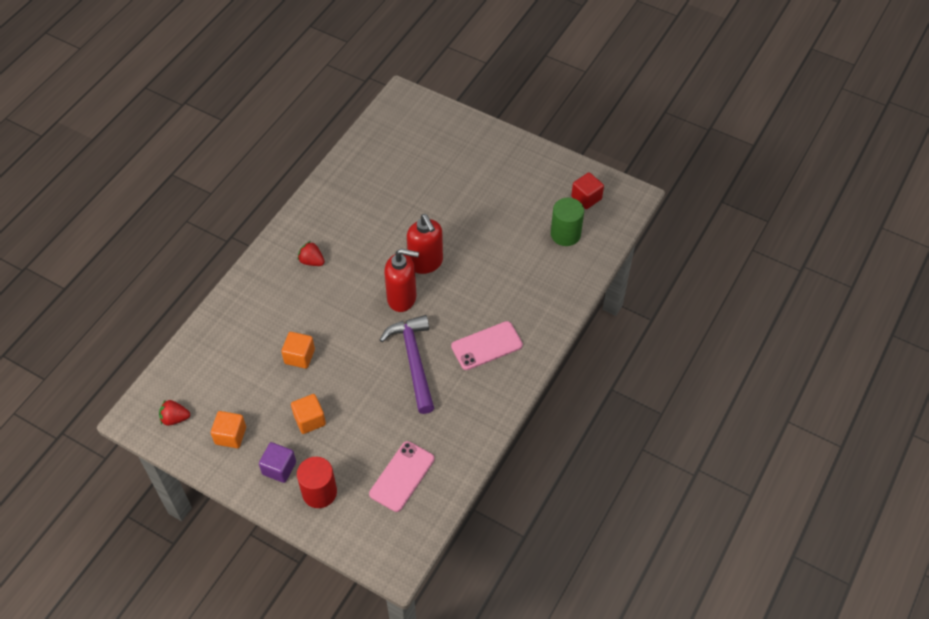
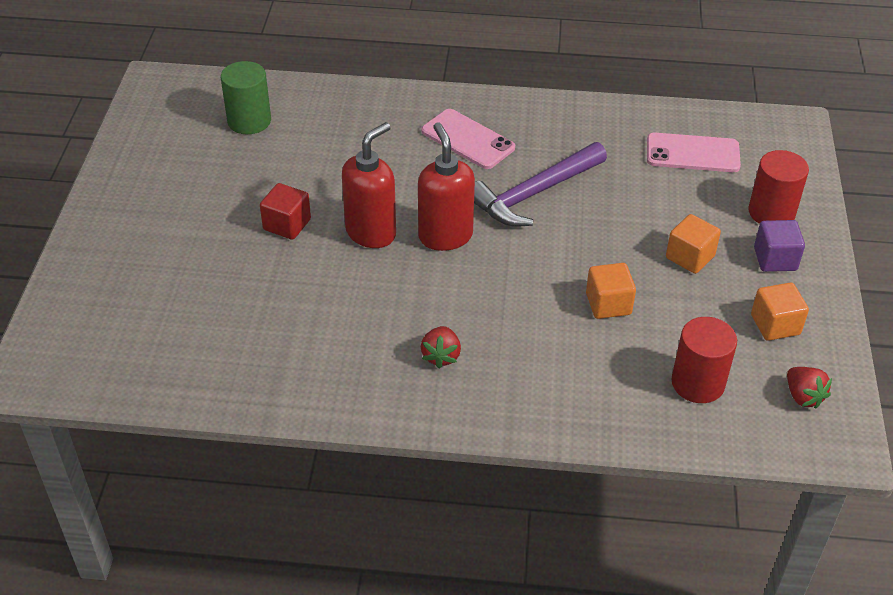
camera: 115 degrees left, 10 degrees down
(217, 371) = (698, 383): none -> red cylinder
(586, 198) = (175, 118): red cube -> red cube (287, 224)

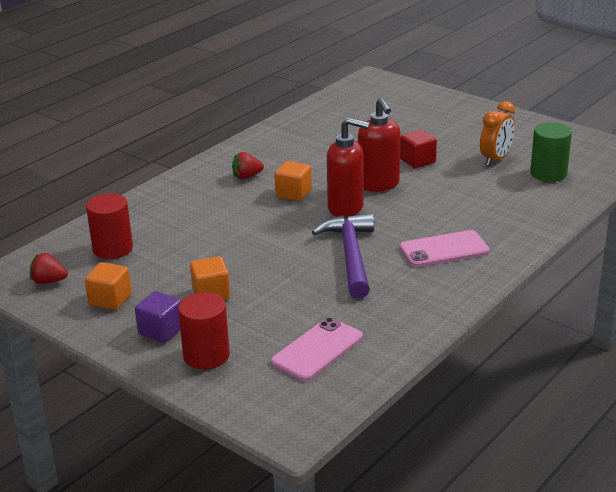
camera: 125 degrees right, 15 degrees down
(238, 167) = (496, 159): none -> orange clock
(441, 356) = (247, 177): red strawberry -> red strawberry turned 60 degrees counterclockwise
(608, 304) = (213, 243): orange cube -> orange cube (293, 193)

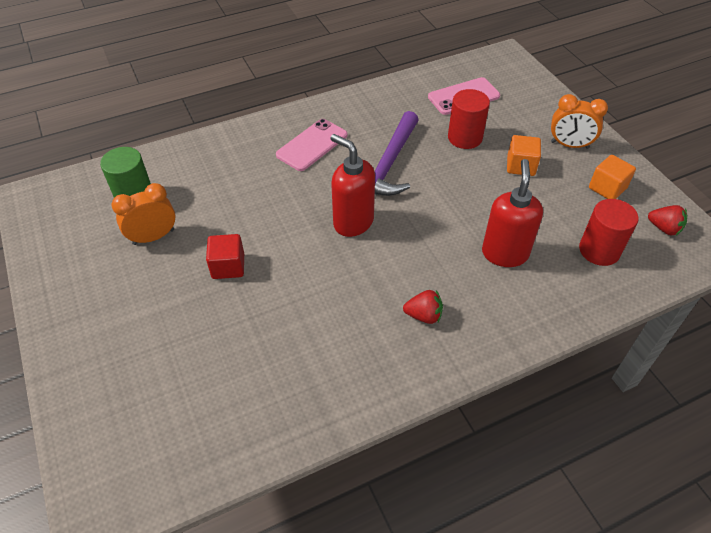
camera: 155 degrees left, 20 degrees up
(161, 331) = (569, 145): purple cube -> orange clock
(206, 355) = (541, 116): red cylinder -> red cylinder (465, 137)
(293, 193) = (389, 264): orange cube -> none
(379, 185) = (297, 244): red soap dispenser -> red soap dispenser (504, 253)
(444, 250) = (312, 145): pink phone -> pink phone turned 60 degrees counterclockwise

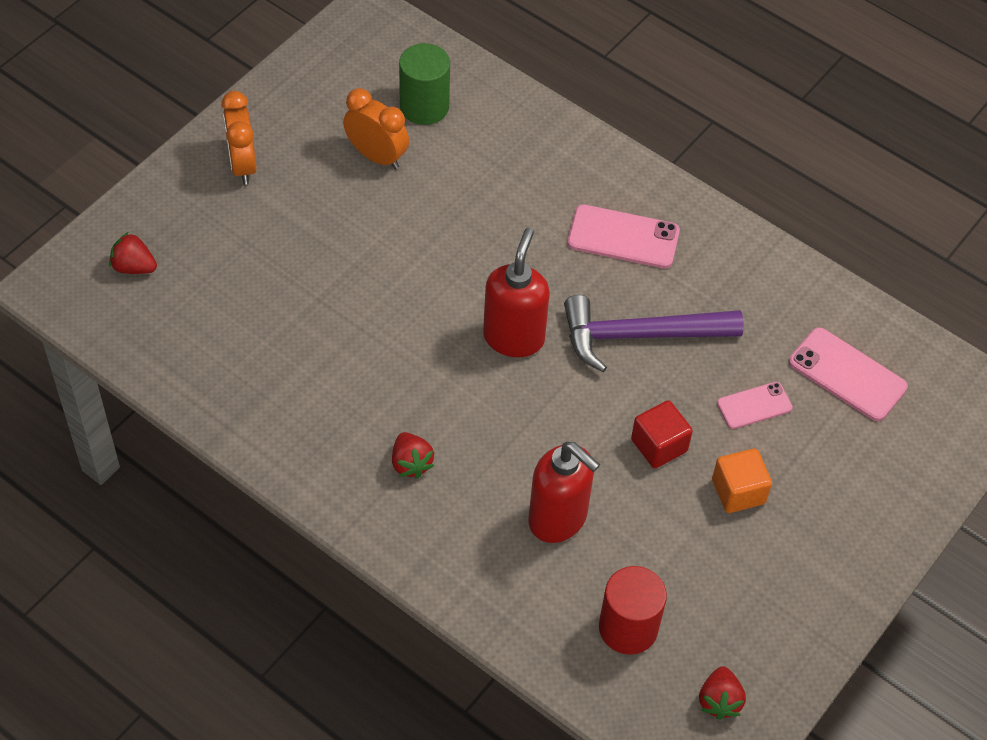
camera: 60 degrees right, 5 degrees up
(128, 435) = (134, 267): none -> red strawberry
(228, 266) = (375, 246): red cube -> red cube (659, 445)
(465, 137) = (754, 405): red cylinder -> pink phone
(504, 253) = (558, 519): red soap dispenser -> red soap dispenser turned 60 degrees clockwise
(569, 145) = (825, 542): orange clock -> orange clock (242, 165)
(607, 188) = (760, 612): orange cube -> none

